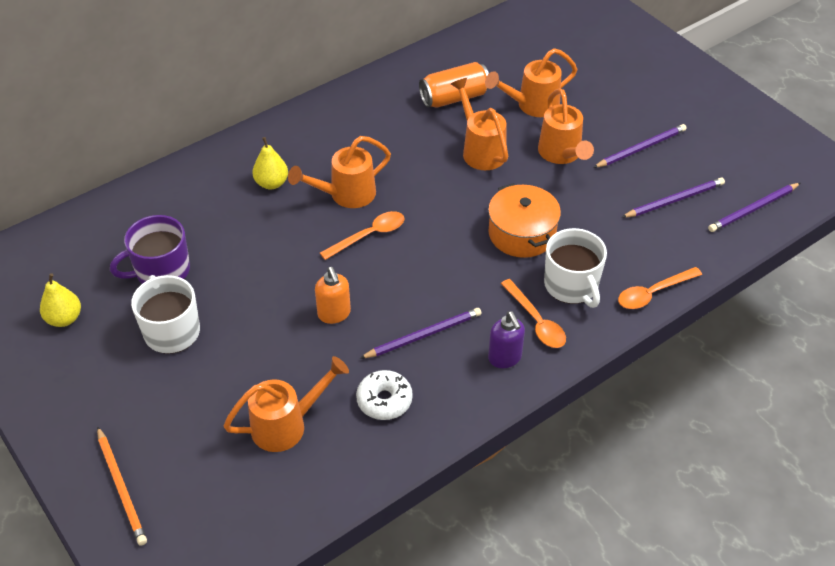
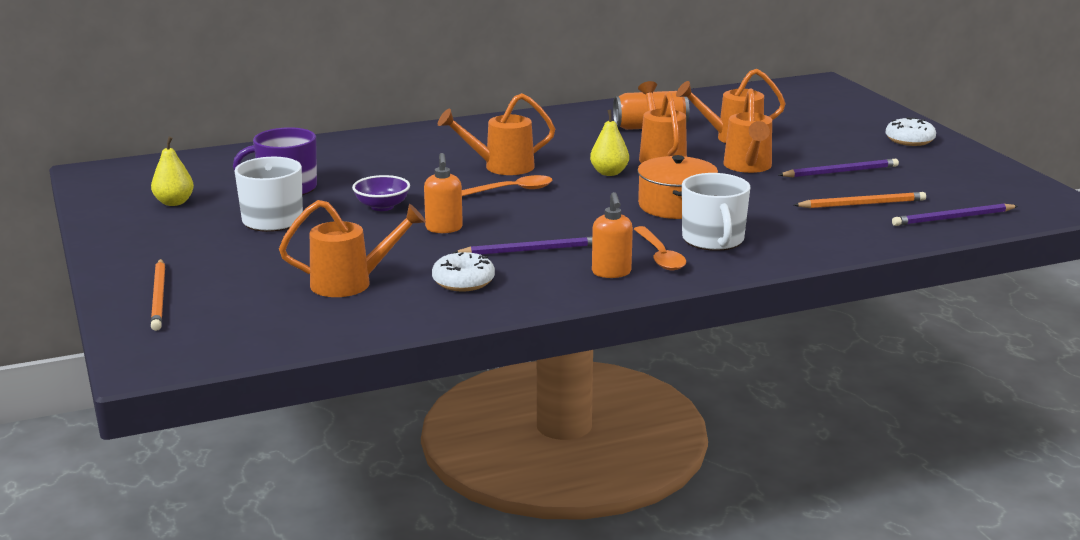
camera: 15 degrees right, 25 degrees down
(264, 287) = (382, 206): none -> purple bowl
(271, 183) = (429, 154): yellow pear -> yellow pear (609, 173)
(505, 358) = (611, 273): purple soap dispenser -> orange soap dispenser
(653, 293) = (805, 254): orange spoon -> none
(674, 200) = (862, 204): purple pencil -> orange pencil
(681, 82) = (909, 140): none -> white donut

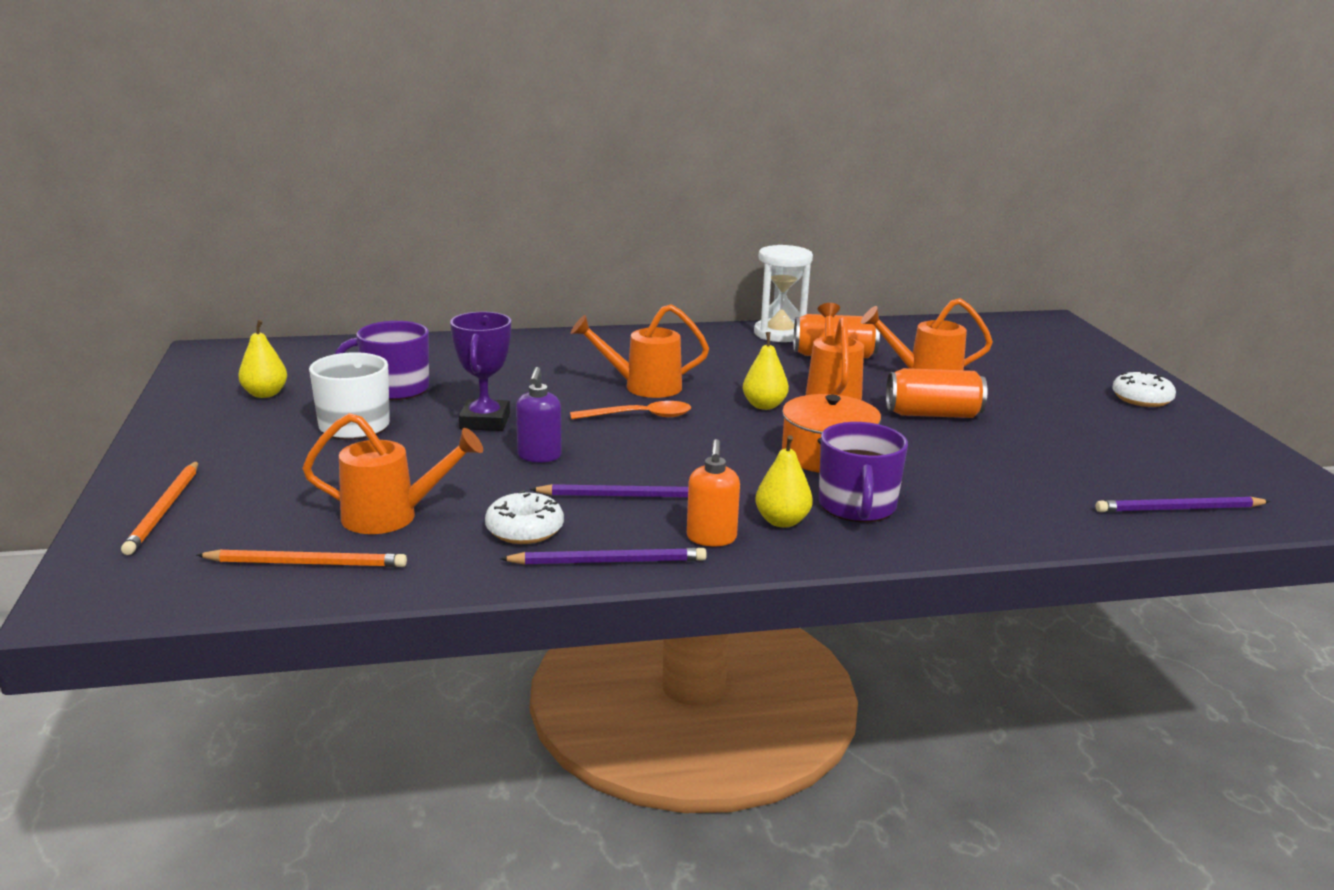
camera: 10 degrees right, 0 degrees up
(382, 206) = (485, 421): purple bowl -> purple trophy
(444, 229) = (539, 456): orange soap dispenser -> purple soap dispenser
(596, 113) = (780, 334): none -> white hourglass
(660, 256) = (782, 521): orange spoon -> yellow pear
(713, 240) = (857, 507): white mug -> purple mug
(748, 167) = (933, 414): orange watering can -> orange can
(841, 172) = (1045, 431): purple pencil -> purple pencil (608, 562)
(862, 204) = (1063, 477): orange pencil -> orange pencil (307, 563)

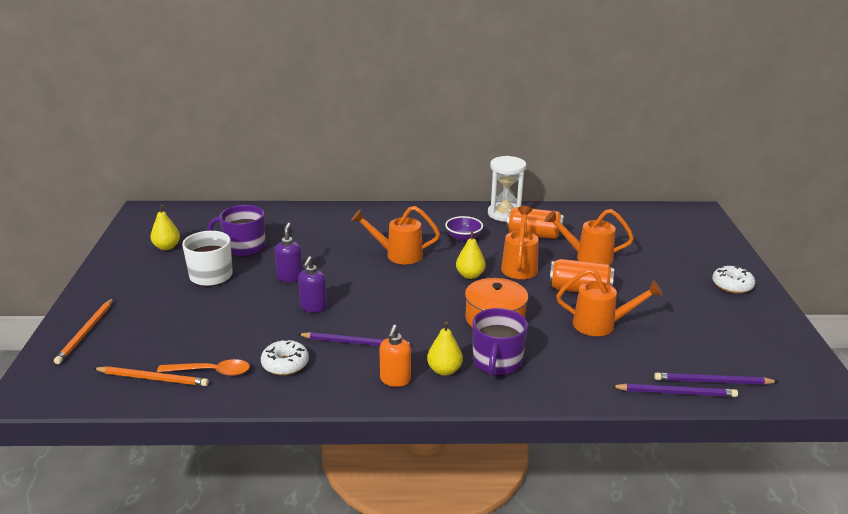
camera: 10 degrees right, 5 degrees up
(391, 517) = (211, 348): orange watering can -> orange watering can (601, 325)
(485, 421) = (290, 277): purple trophy -> purple soap dispenser
(608, 562) = (326, 392): purple pencil -> purple pencil (676, 393)
(640, 416) = (387, 279): orange spoon -> orange spoon (211, 372)
(732, 363) = (463, 238): none -> purple bowl

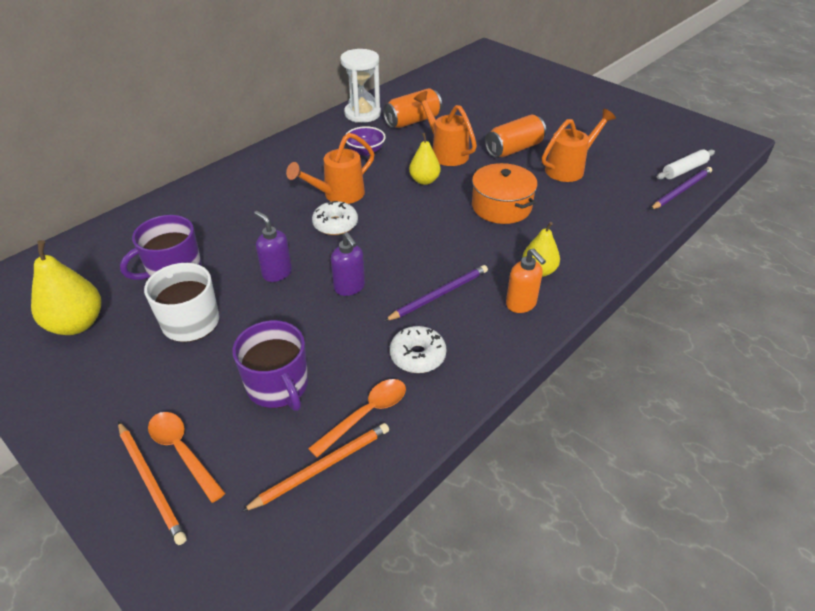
camera: 45 degrees left, 15 degrees up
(116, 329) = (182, 451): none -> orange spoon
(167, 247) = (77, 324): yellow pear -> yellow pear, size x1.53
(497, 362) = (559, 240): purple mug -> purple mug (278, 386)
(588, 257) = (478, 120): orange watering can -> none
(712, 381) = (684, 170): purple pencil -> white rolling pin
(732, 285) = (589, 96): white donut -> white donut (335, 224)

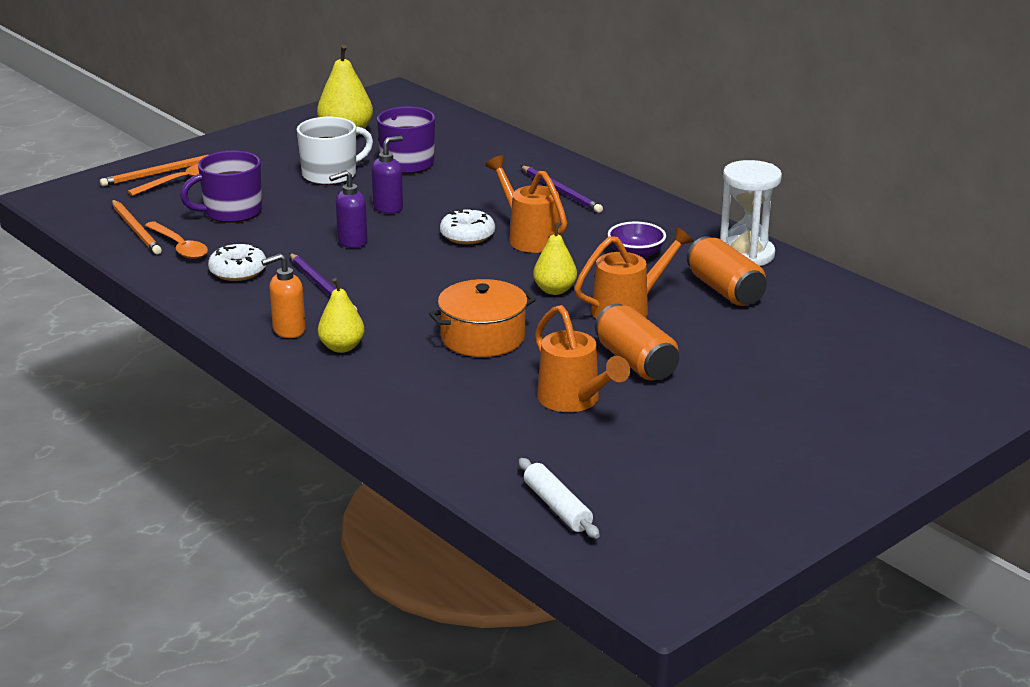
camera: 95 degrees right, 15 degrees down
(681, 190) = (497, 490): purple pencil -> purple pencil (561, 192)

